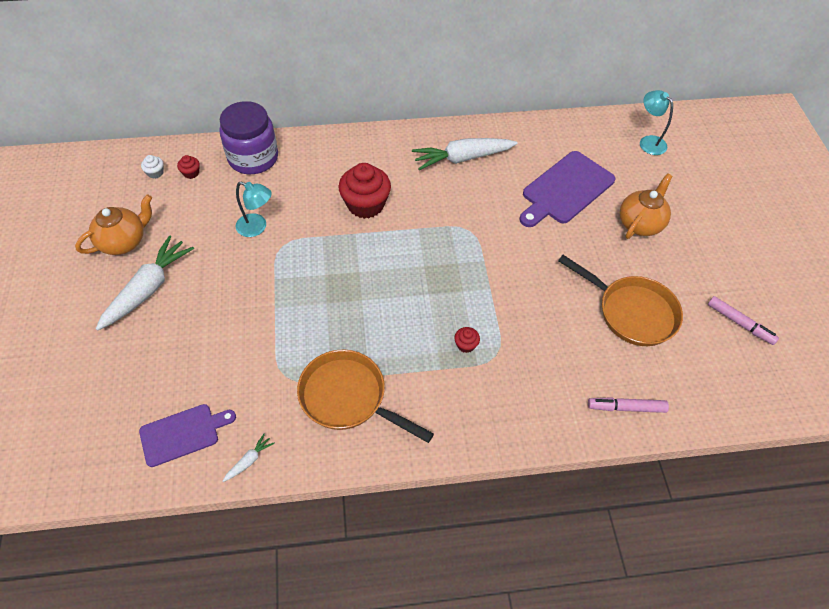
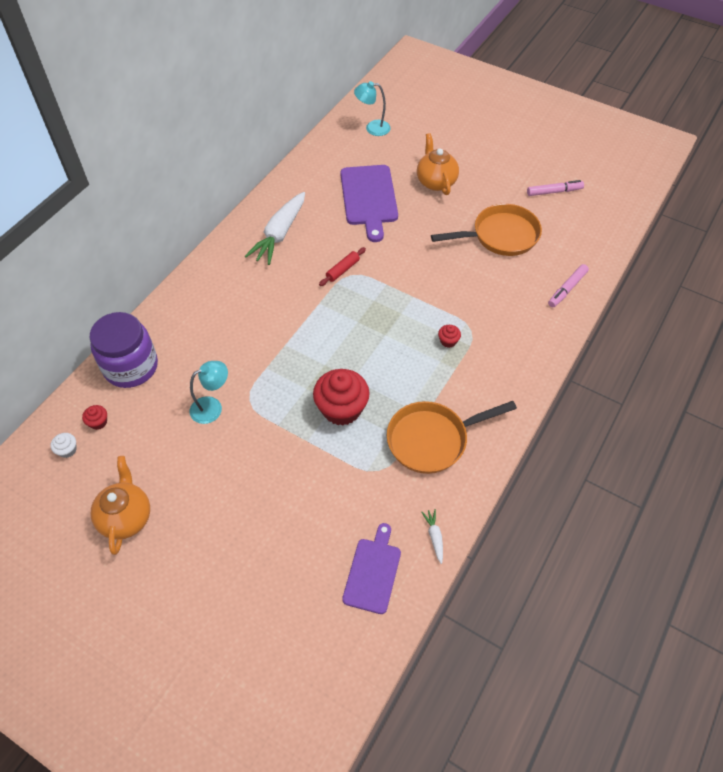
camera: 50 degrees left, 0 degrees up
(148, 288) = (200, 524): white carrot -> none
(365, 205) = (263, 321): red cupcake -> red cupcake (341, 409)
(468, 221) = (343, 270): none -> red rolling pin

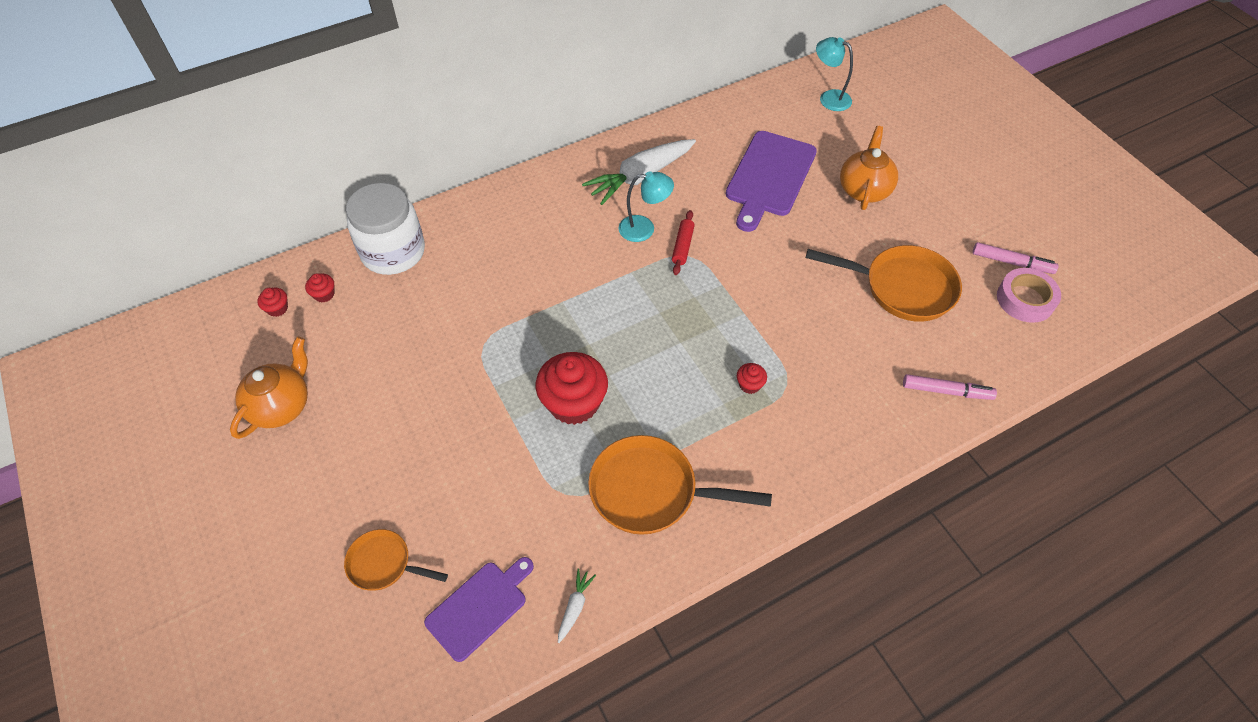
camera: 30 degrees right, 0 degrees up
(67, 450) = (277, 308): white cupcake -> red cupcake
(131, 367) = (393, 252): purple jar -> white jar
(212, 407) = (442, 333): turquoise lamp -> turquoise lamp (644, 229)
(286, 582) = (383, 564): none -> orange pan
(343, 270) = (683, 246): red rolling pin -> red rolling pin turned 60 degrees counterclockwise
(567, 289) = (946, 391): pink marker -> pink marker turned 150 degrees counterclockwise
(576, 212) = (1025, 299): none -> pink tape

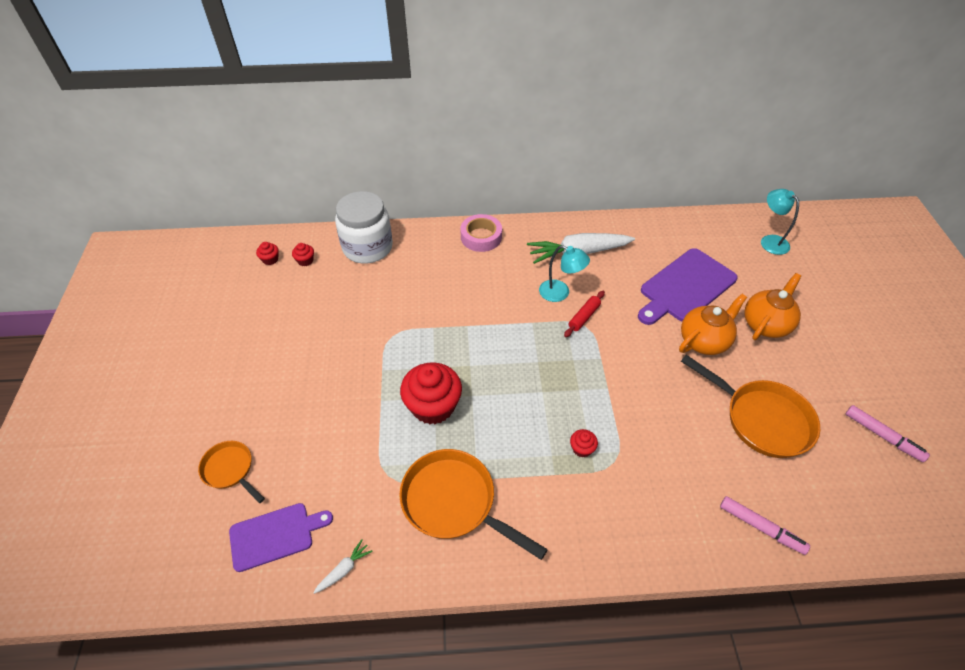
camera: 25 degrees right, 5 degrees down
(281, 406) = (233, 327): orange teapot -> orange teapot (704, 341)
(1025, 299) = (881, 475): pink tape -> pink tape (481, 237)

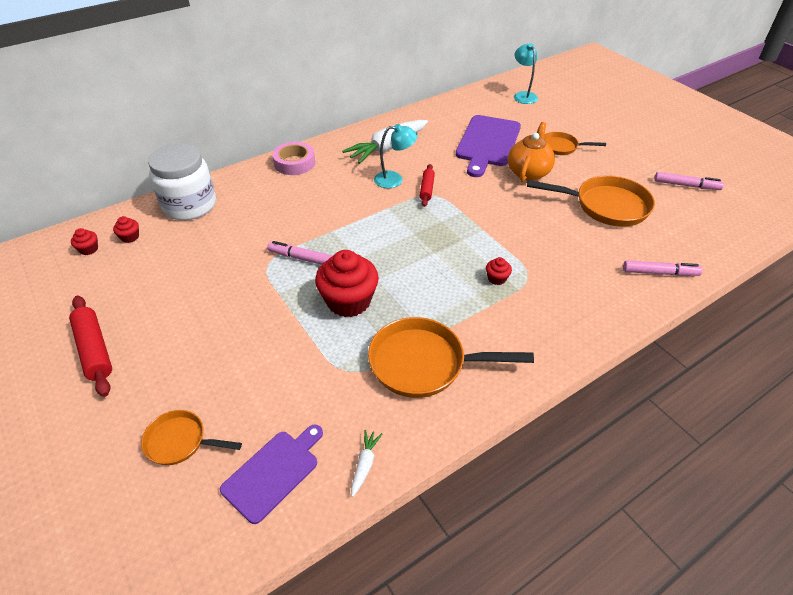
camera: 30 degrees left, 5 degrees down
(222, 356) = (95, 350): none -> red rolling pin
(423, 343) = (302, 258): none -> pink marker
(766, 324) = (561, 147): orange teapot -> orange pan
(770, 241) = (523, 95): turquoise lamp -> turquoise lamp turned 45 degrees clockwise

